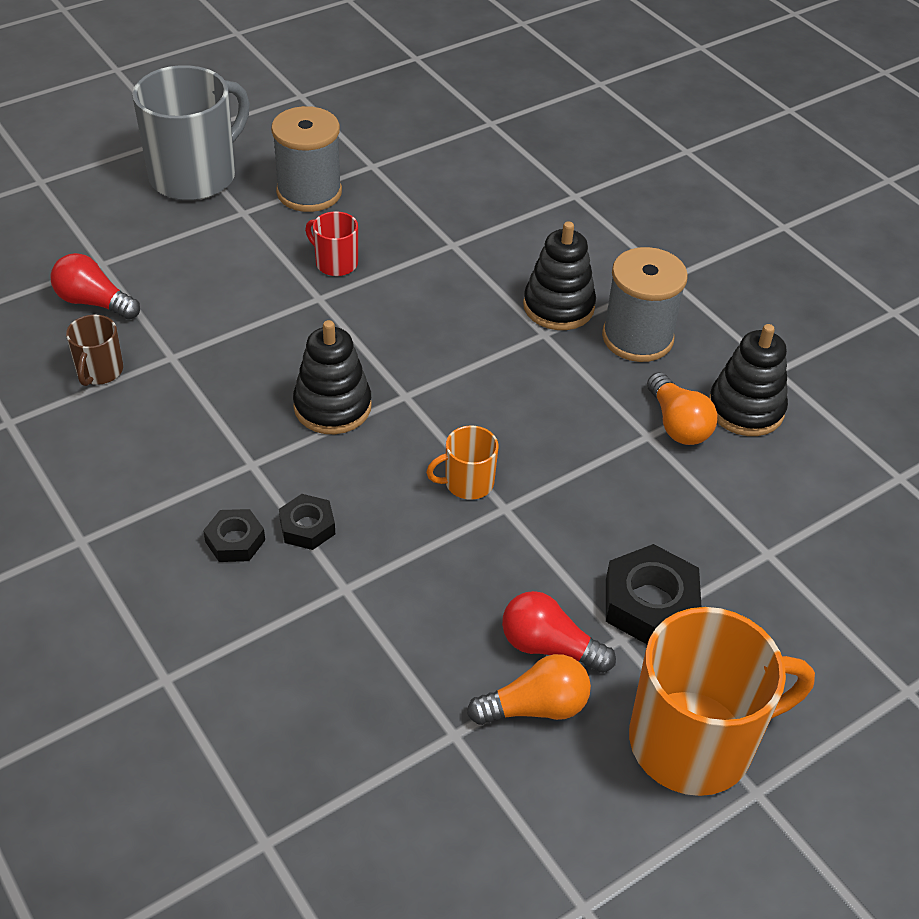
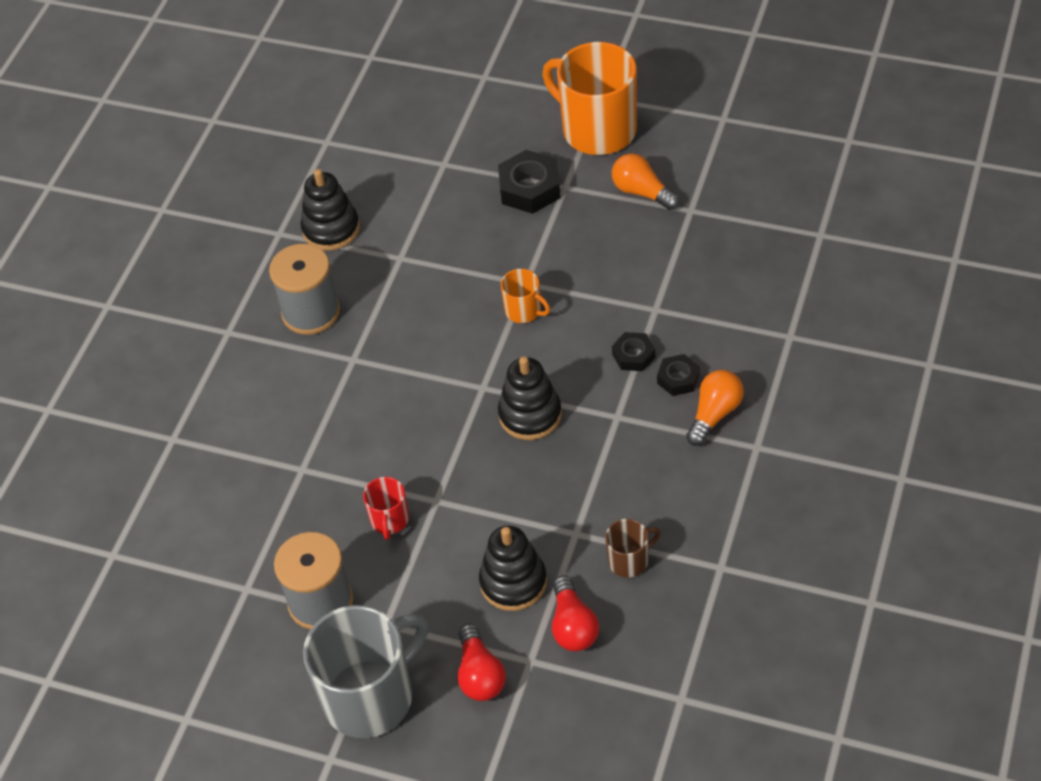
camera: 120 degrees left, 5 degrees up
(195, 175) = (370, 696): grey mug -> grey mug turned 135 degrees clockwise
(549, 647) = (600, 208): red light bulb -> red light bulb (480, 674)
(558, 307) = (317, 369): black stacking toy -> black stacking toy (513, 582)
(677, 424) = (376, 250): orange light bulb -> orange light bulb (714, 414)

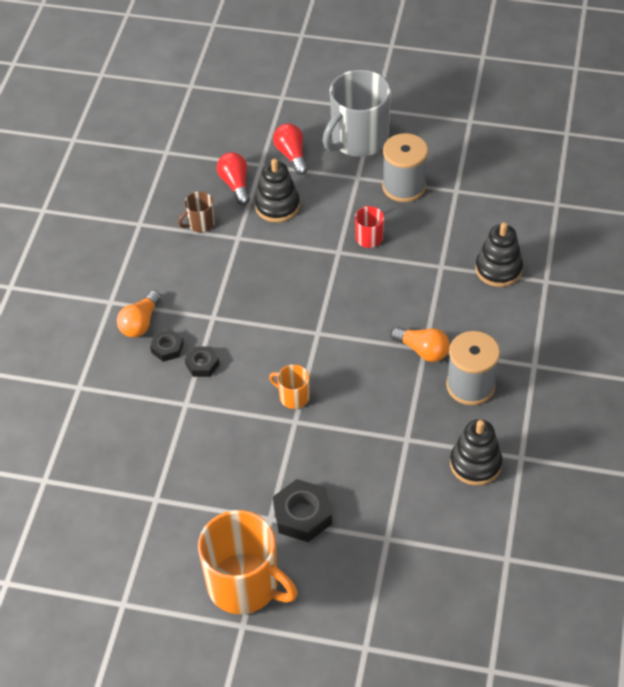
camera: 170 degrees right, 0 degrees up
(530, 415) = (278, 314): black stacking toy -> black stacking toy (498, 269)
(642, 192) = (199, 516): orange light bulb -> orange light bulb (422, 350)

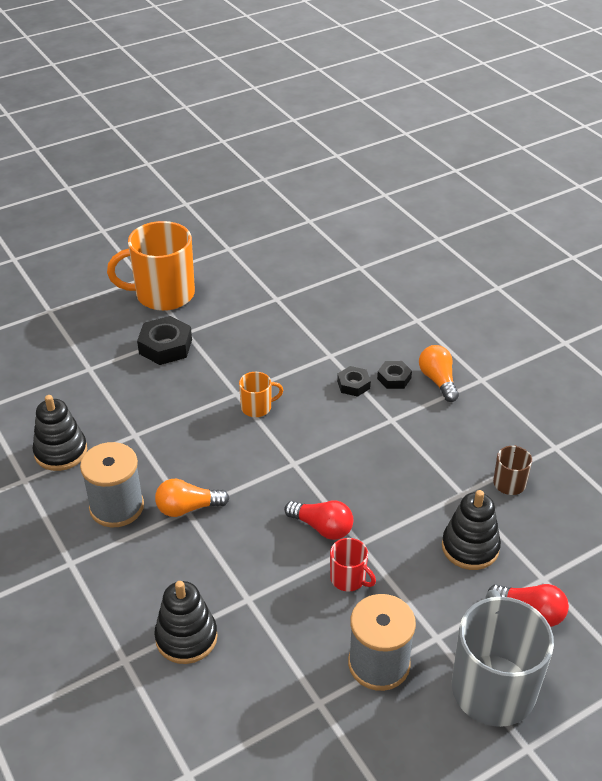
camera: 135 degrees right, 10 degrees down
(235, 184) = (535, 540): red light bulb -> red light bulb (322, 527)

